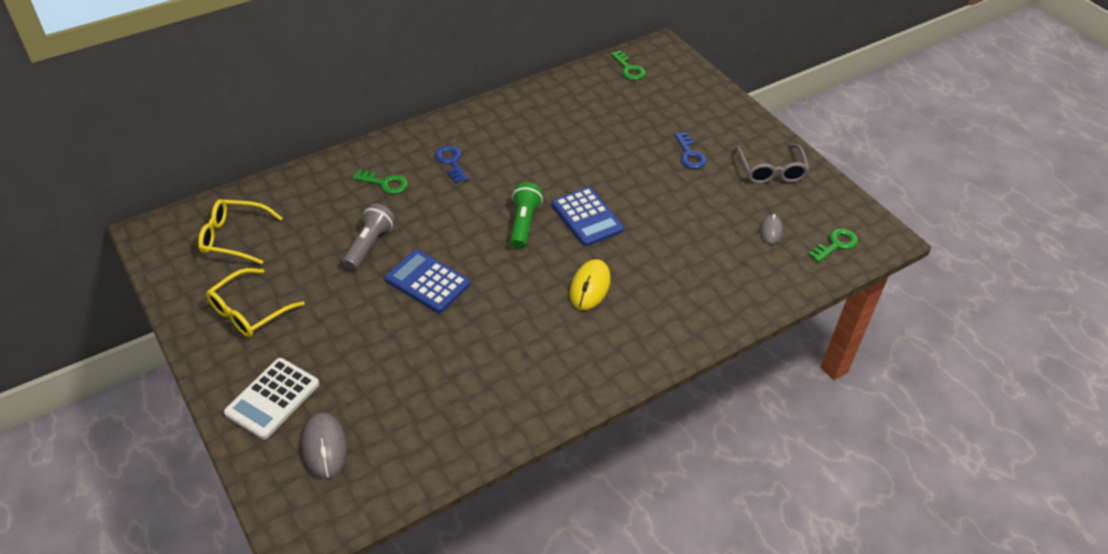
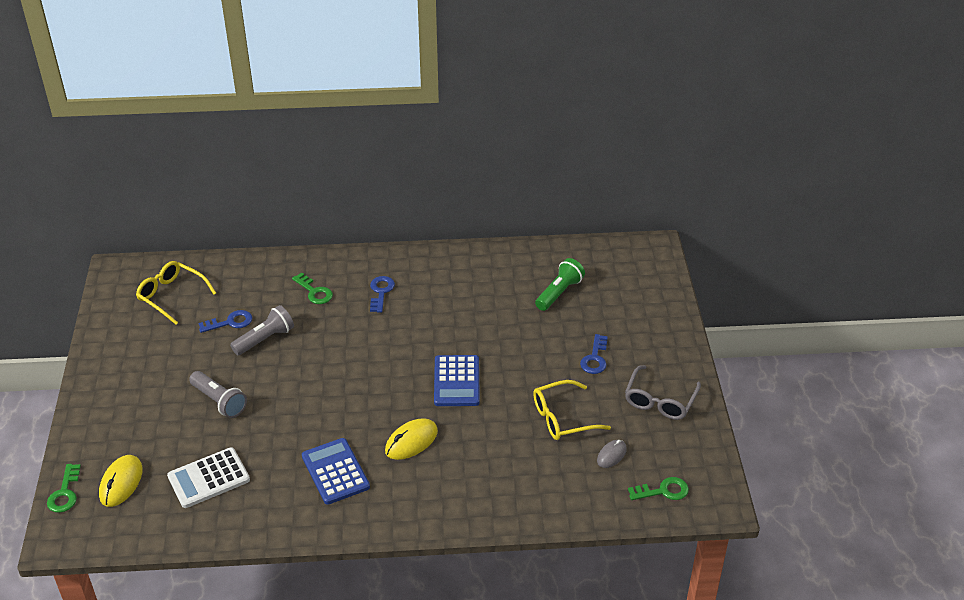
camera: 30 degrees right, 5 degrees down
(249, 311) = (142, 358): yellow glasses -> yellow glasses (562, 418)
(273, 399) = (112, 431): white calculator -> white calculator (209, 478)
(319, 242) = (230, 322): none -> blue key
(325, 447) = (121, 483): grey mouse -> yellow mouse
(368, 322) = (219, 401): none -> grey flashlight
(427, 282) = (286, 386): blue calculator -> blue calculator (335, 472)
(523, 223) = (399, 367): green flashlight -> green flashlight (559, 293)
(629, 69) = (604, 258): green key -> green key (65, 493)

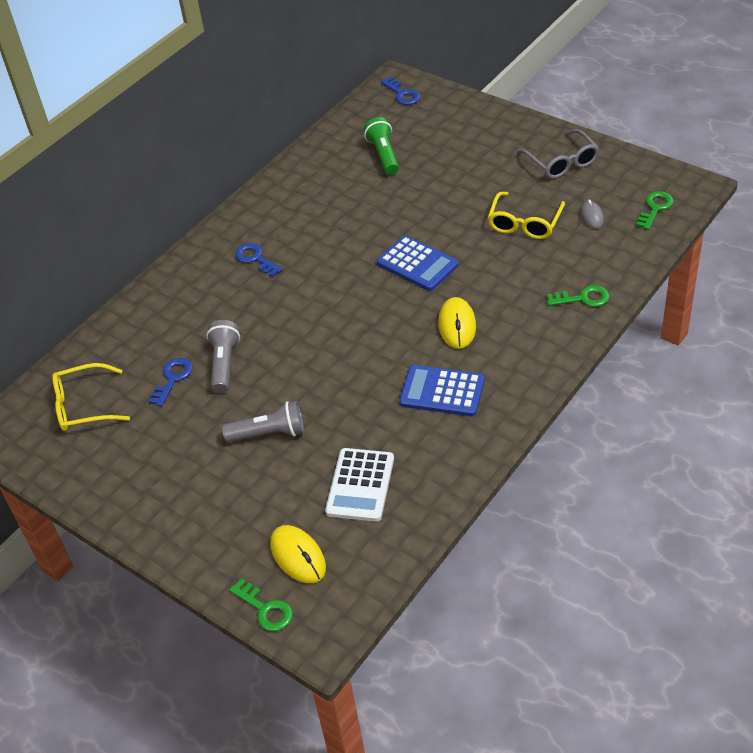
camera: 45 degrees left, 5 degrees up
(314, 292) = (202, 302): green key -> green key (583, 298)
(595, 358) = (479, 173): blue key -> blue key (402, 94)

